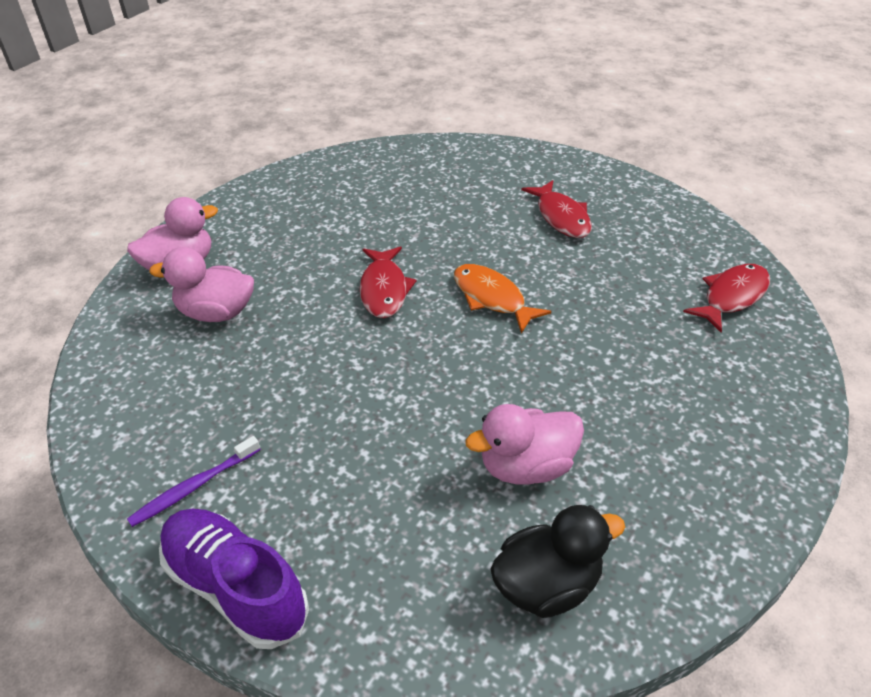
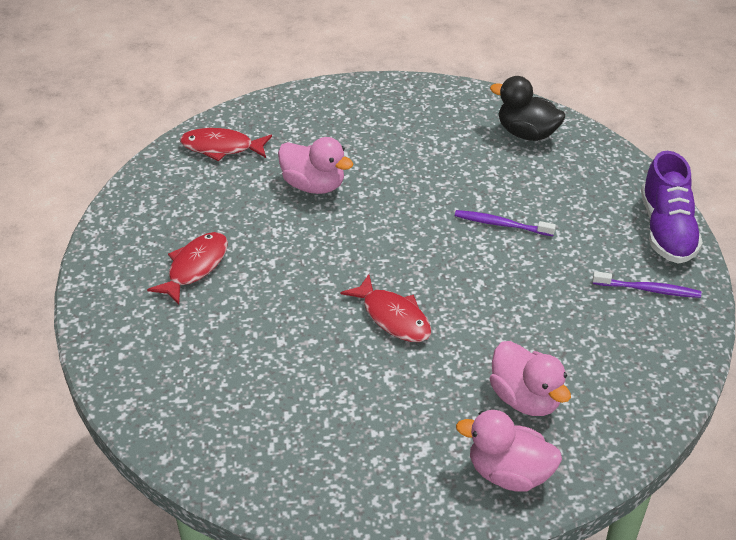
camera: 130 degrees left, 0 degrees up
(384, 290) = (393, 317): red fish -> red fish turned 90 degrees clockwise
(412, 434) = (501, 224): none -> purple toothbrush
(492, 298) = (340, 255): orange fish -> none
(526, 466) = (468, 170): pink duck -> pink duck (314, 185)

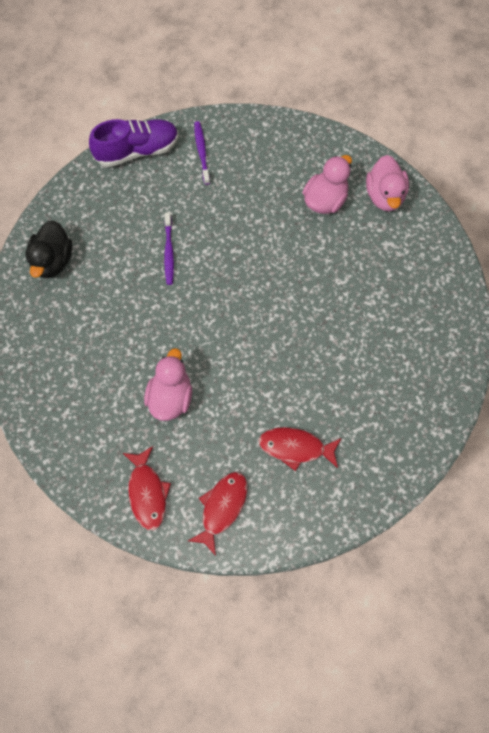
camera: 110 degrees left, 25 degrees up
(393, 317) = (289, 294): red fish -> red fish (222, 508)

